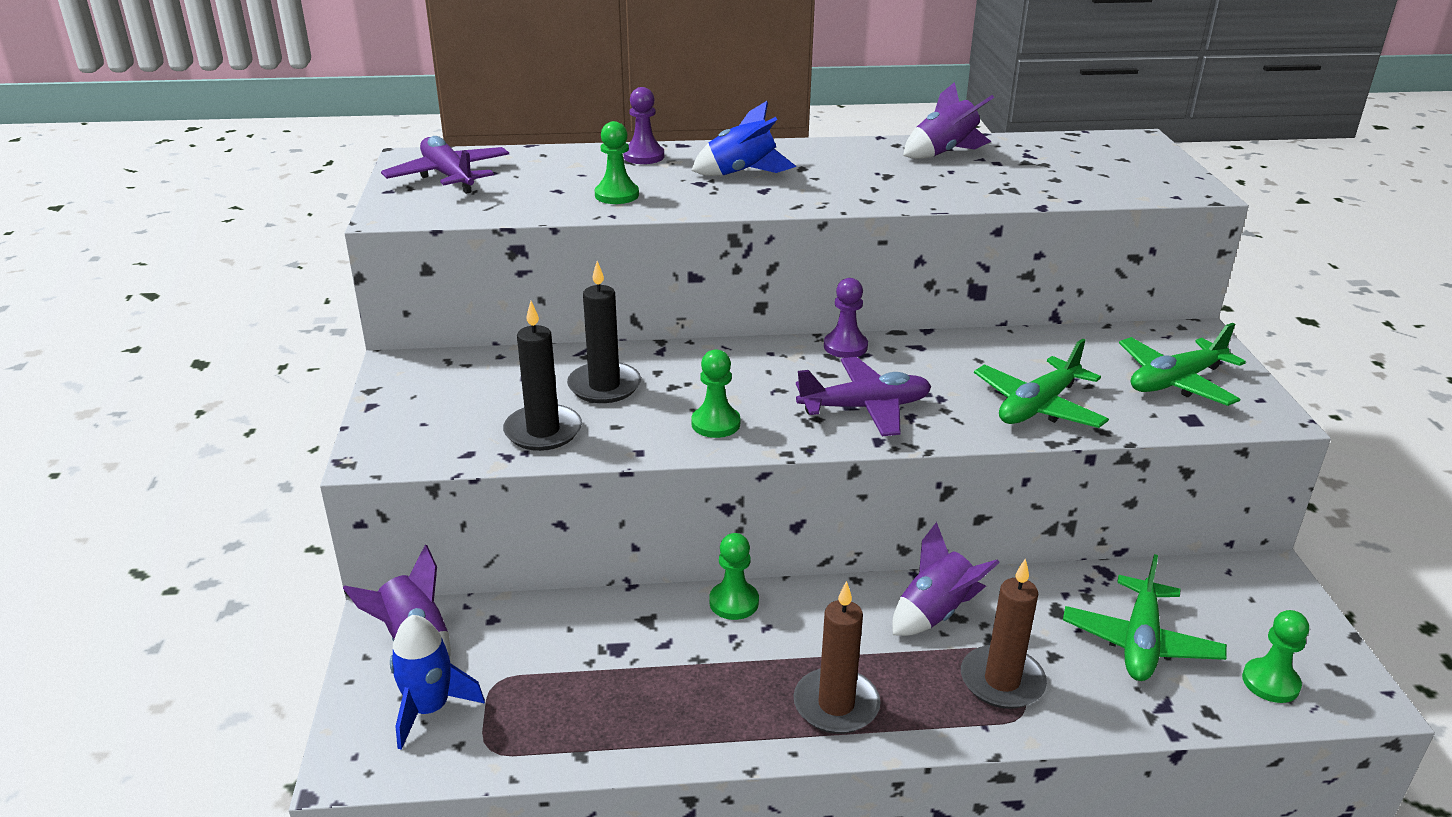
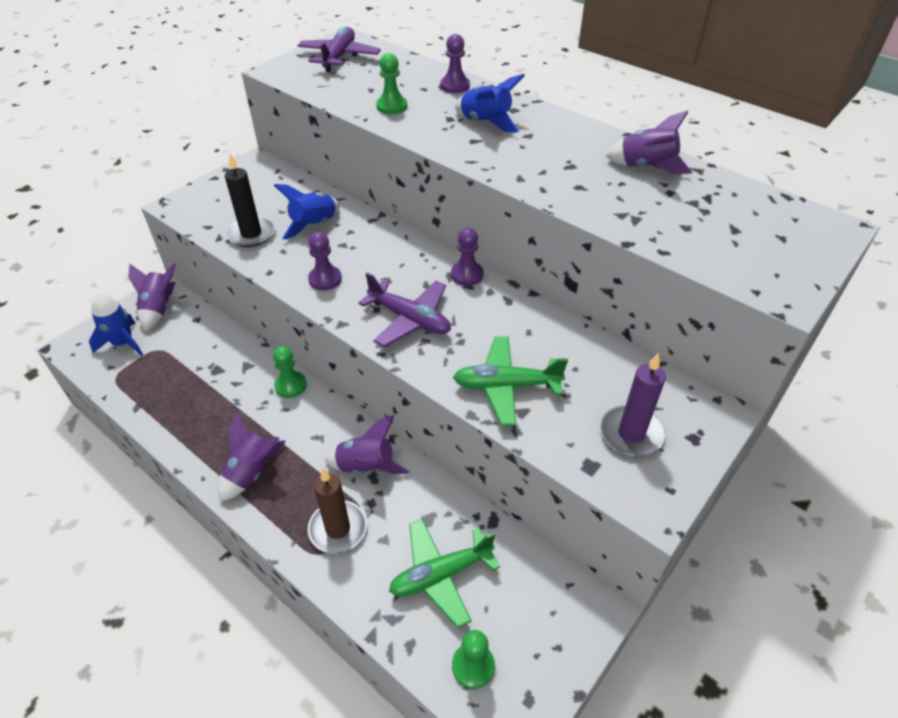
camera: 45 degrees right, 15 degrees up
(604, 386) = (314, 225): black candle -> blue rocket
(715, 424) = (325, 279): green pawn -> purple pawn
(836, 705) = (252, 472): brown candle -> purple rocket
(1175, 382) = (631, 434): green plane -> purple candle

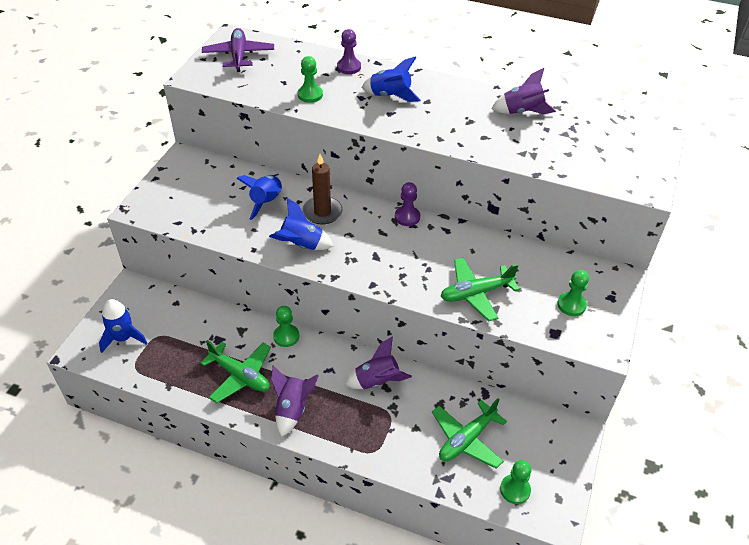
camera: 20 degrees left, 0 degrees up
(159, 309) = (137, 301): purple rocket -> none
(216, 417) = (240, 376): none -> green plane
(251, 234) = (219, 221): black candle -> none
(325, 279) = (301, 245): purple pawn -> blue rocket
(338, 529) = (379, 430): brown candle -> brown candle (322, 212)
(410, 319) = (383, 261): purple plane -> none
(631, 434) = (571, 305): purple candle -> green pawn

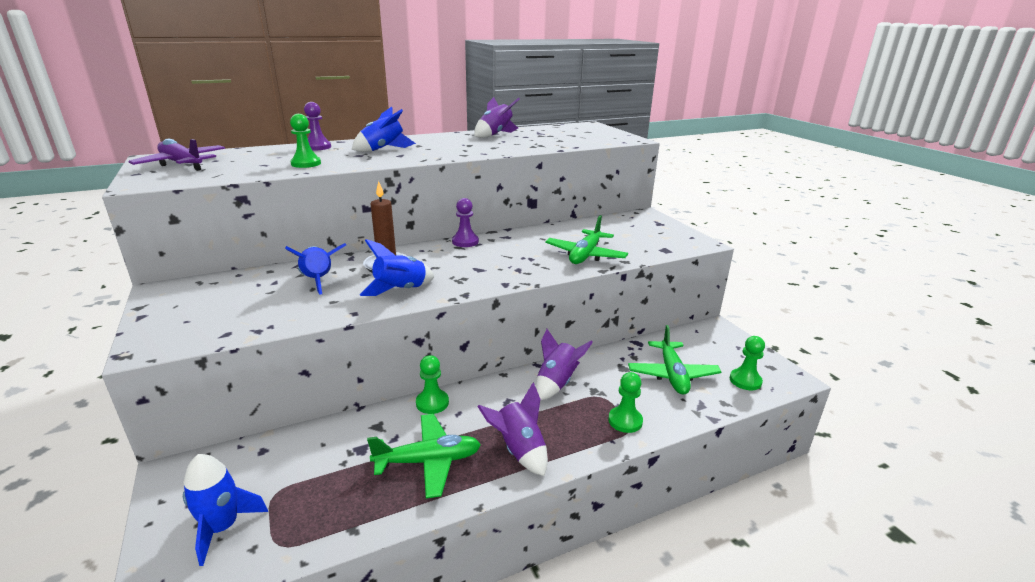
camera: 45 degrees left, 20 degrees down
(571, 305) = (647, 235): green pawn -> green pawn (625, 421)

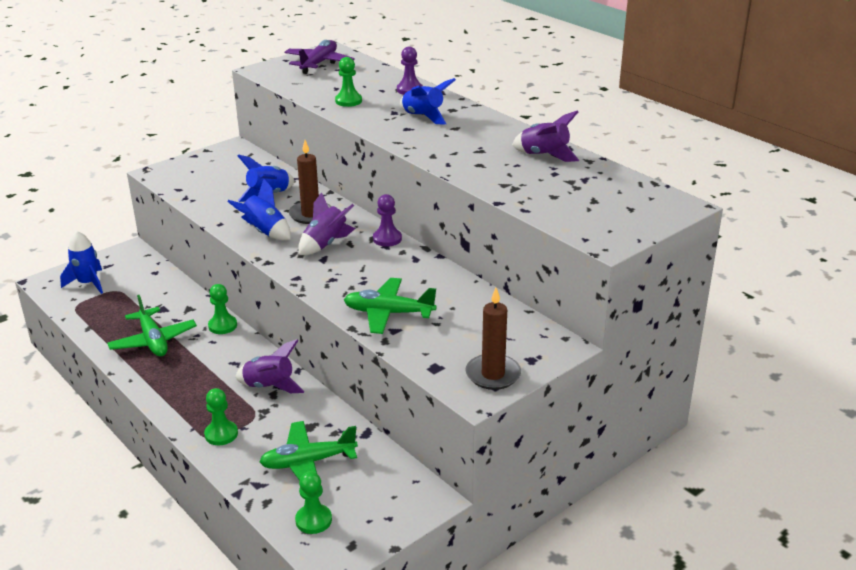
camera: 75 degrees right, 5 degrees up
(519, 450) = (172, 380): purple rocket -> purple rocket (325, 244)
(676, 235) = (493, 374): none -> brown candle

